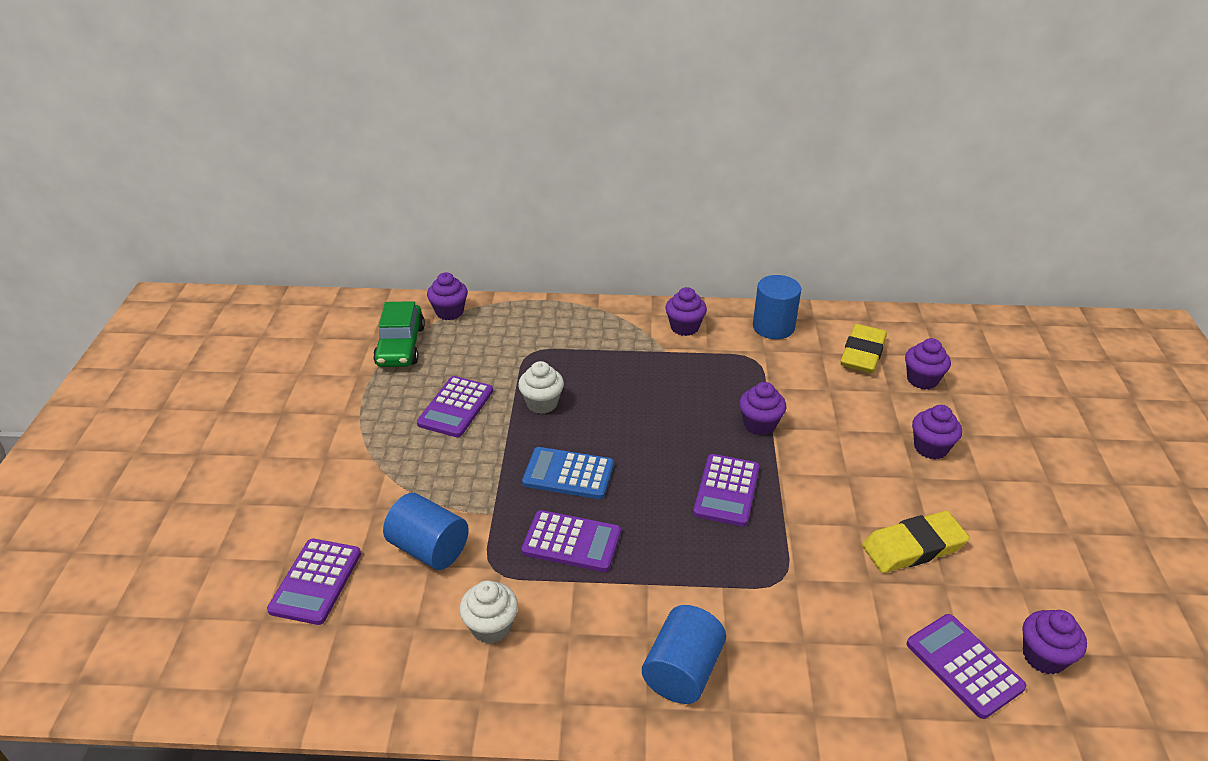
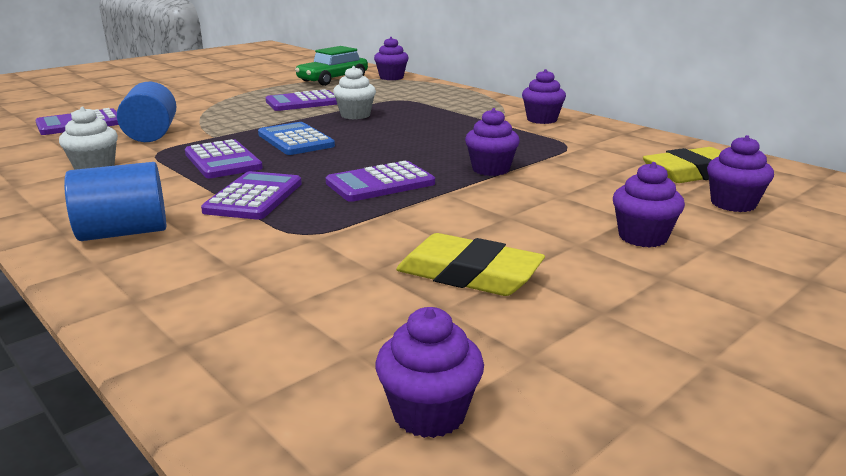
camera: 45 degrees right, 15 degrees down
(773, 327) = (626, 139): blue cylinder -> none
(964, 665) = (324, 360): purple calculator -> purple calculator (254, 197)

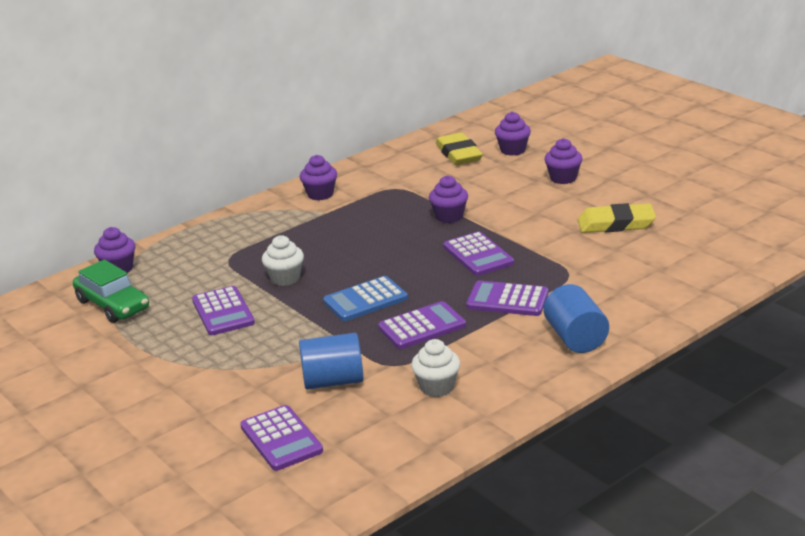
camera: 85 degrees left, 5 degrees up
(429, 413) = (735, 231): purple cupcake -> none
(469, 274) = (616, 224): yellow eraser -> yellow eraser turned 60 degrees clockwise

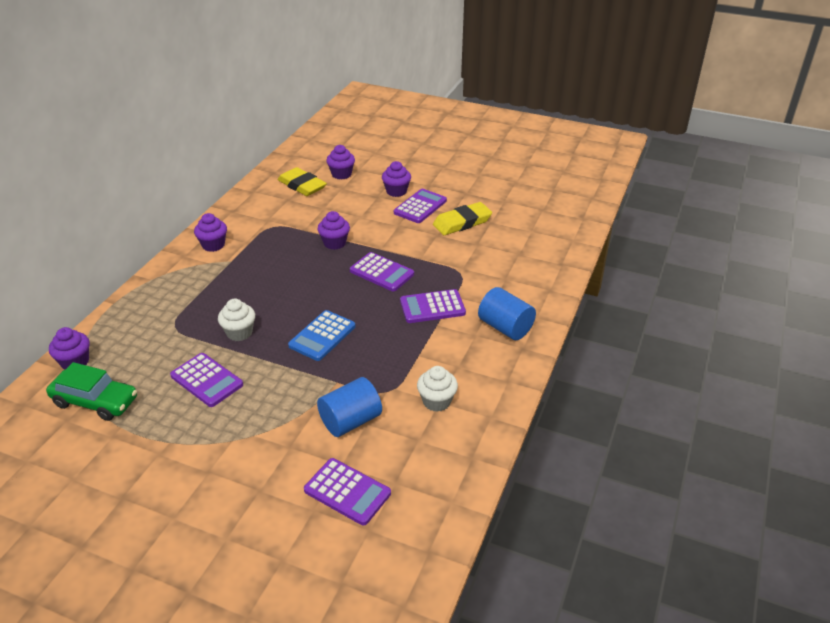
camera: 30 degrees left, 10 degrees up
(422, 326) = (385, 349): purple calculator -> purple calculator (420, 207)

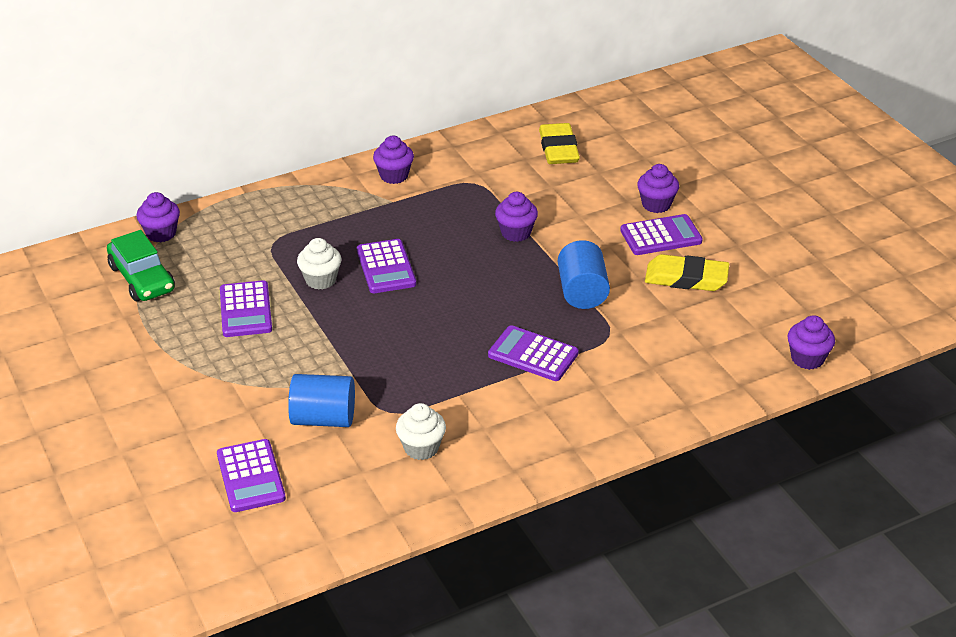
camera: 40 degrees right, 0 degrees up
(322, 336) = (390, 324): blue calculator -> none
(341, 174) = (618, 154): purple cupcake -> purple cupcake (807, 359)
(381, 272) = (526, 290): purple calculator -> purple calculator (386, 267)
(505, 327) = (582, 417): blue cylinder -> blue cylinder (582, 292)

